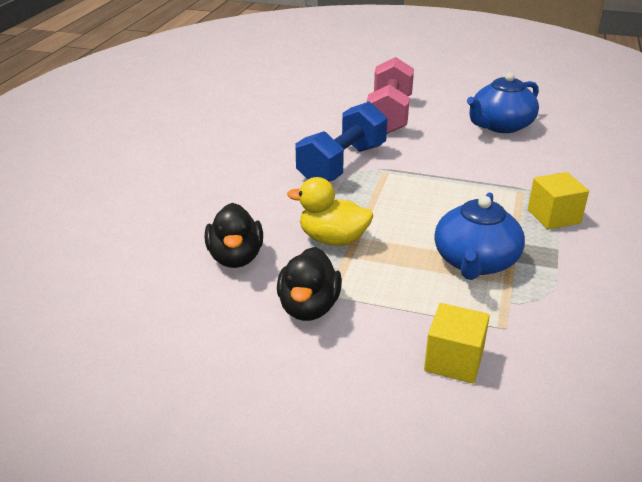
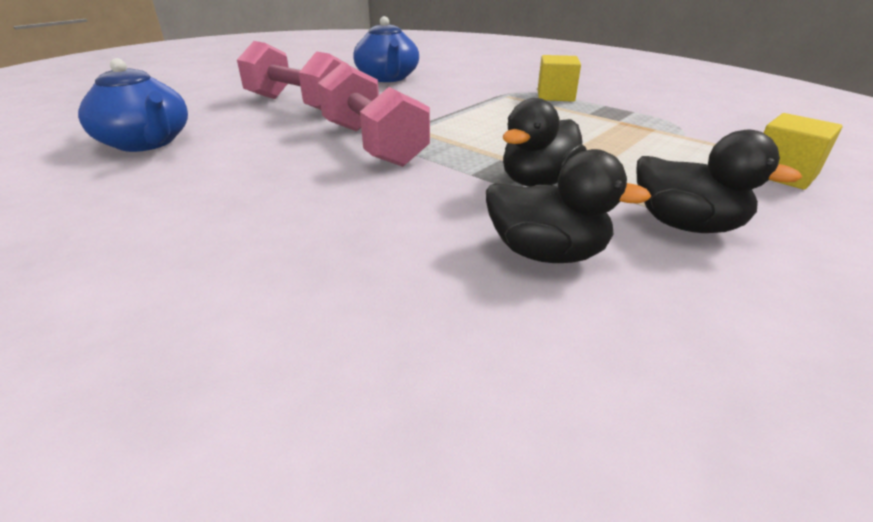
camera: 65 degrees left, 0 degrees up
(333, 239) = (538, 182): yellow duck -> black duck
(342, 164) = (373, 144): blue dumbbell -> pink dumbbell
(475, 262) = (615, 132): blue teapot -> blue teapot (147, 142)

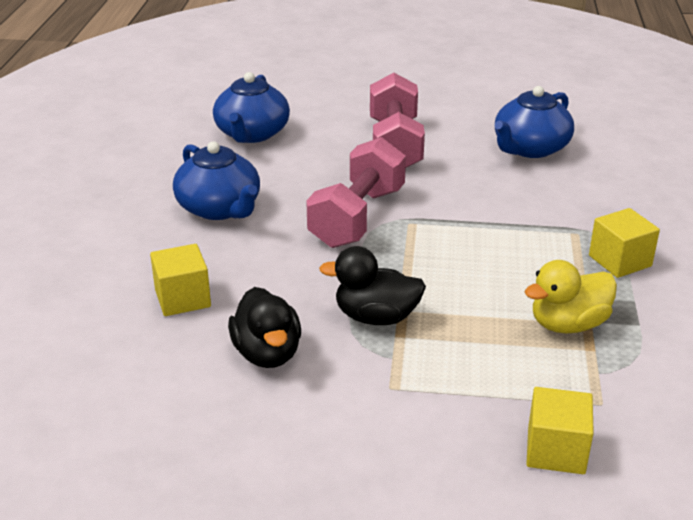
camera: 55 degrees right, 0 degrees up
(235, 195) = (220, 208): none -> blue teapot
(370, 275) = (182, 298): none -> yellow cube
(616, 126) = (568, 324): none -> yellow duck
(686, 225) = (374, 406): black duck -> none

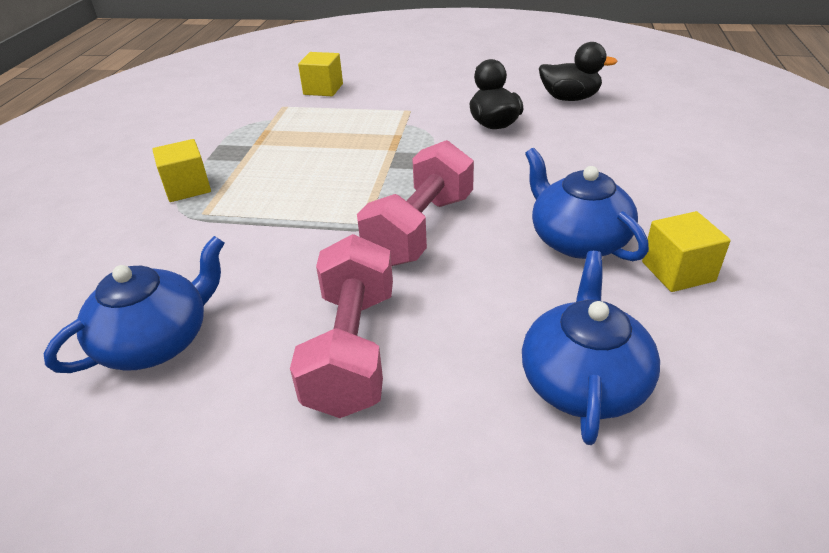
camera: 175 degrees left, 5 degrees up
(182, 298) = (572, 155): yellow cube -> yellow cube (678, 271)
(376, 317) = (413, 145): black duck -> black duck (569, 98)
(568, 324) = (271, 143): yellow duck -> none

